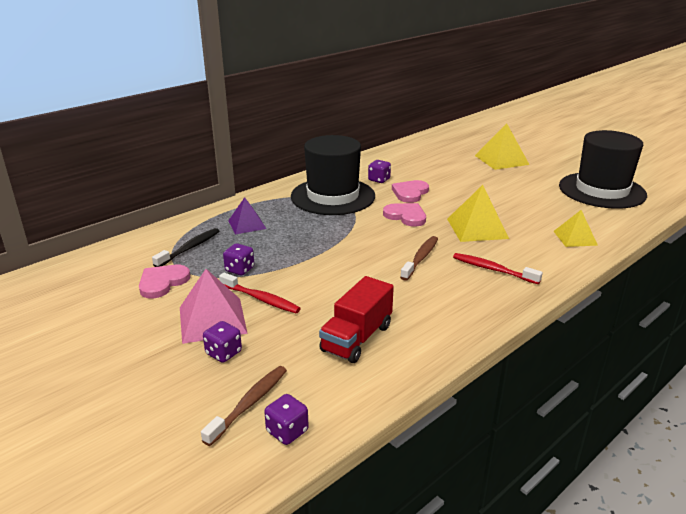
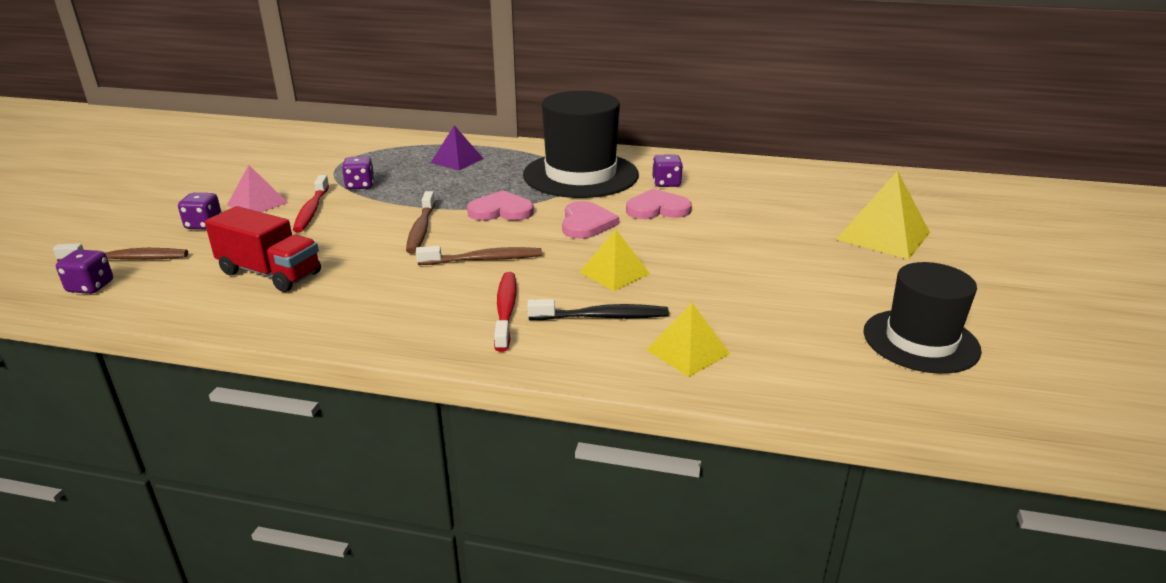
camera: 55 degrees right, 0 degrees up
(162, 282) = (307, 166): pink heart -> pink heart (501, 211)
(190, 248) = (380, 156): black toothbrush -> black toothbrush (602, 317)
(212, 320) = (257, 203): pink pyramid -> pink pyramid, size x0.65
(351, 266) = (421, 229): none -> brown toothbrush
(357, 338) = (270, 273): red truck -> red truck turned 150 degrees counterclockwise
(477, 228) = (614, 273): yellow pyramid -> yellow pyramid, size x0.65
(602, 190) = (920, 341): black hat -> black hat, size x0.65

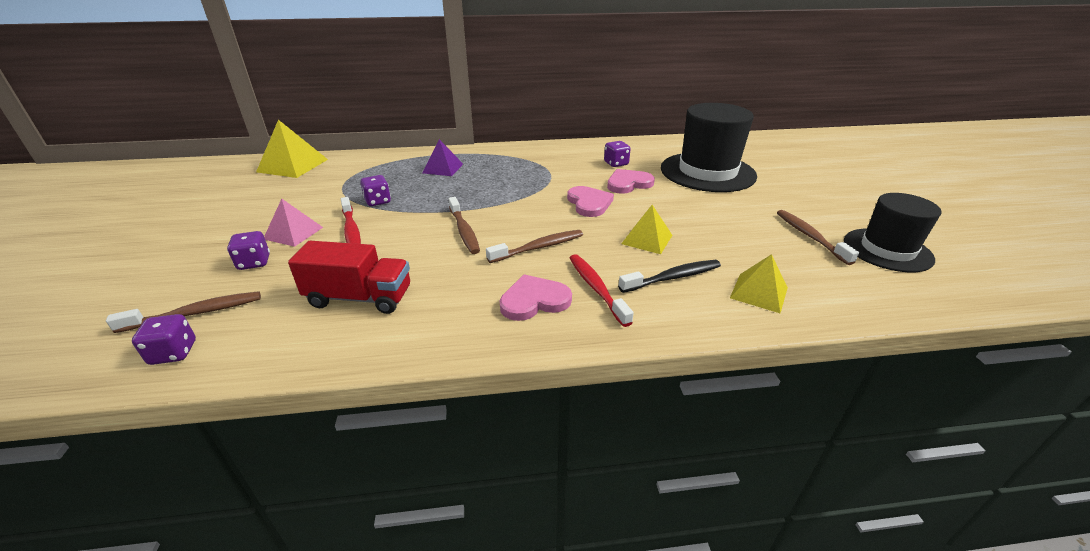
camera: 20 degrees left, 5 degrees up
(501, 211) = (515, 204): pink heart -> pink heart (534, 300)
(580, 175) = (549, 166): black hat -> black hat (707, 172)
(829, 306) = (809, 236): none -> brown toothbrush
(883, 236) = (788, 179): yellow pyramid -> yellow pyramid (293, 165)

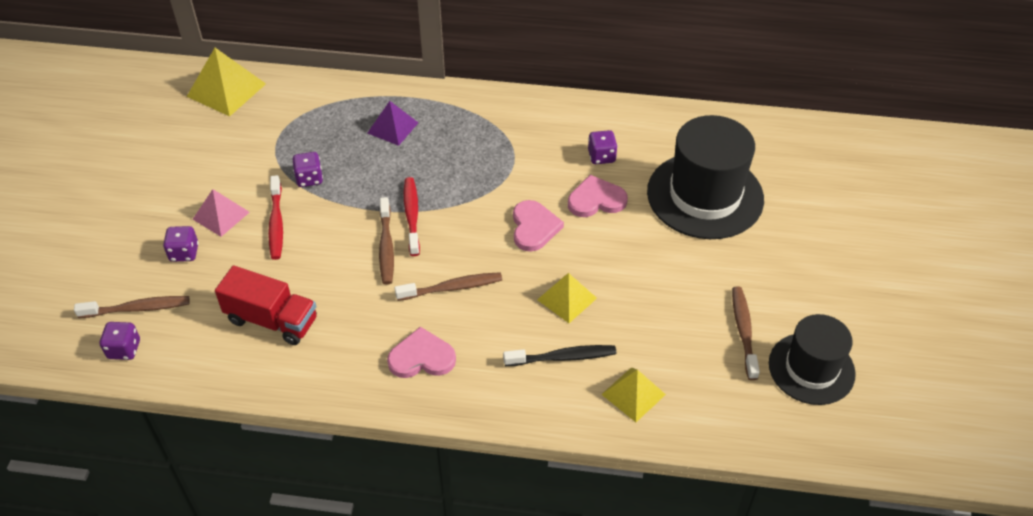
camera: 15 degrees right, 15 degrees up
(596, 288) = (484, 355): red toothbrush -> red toothbrush (412, 215)

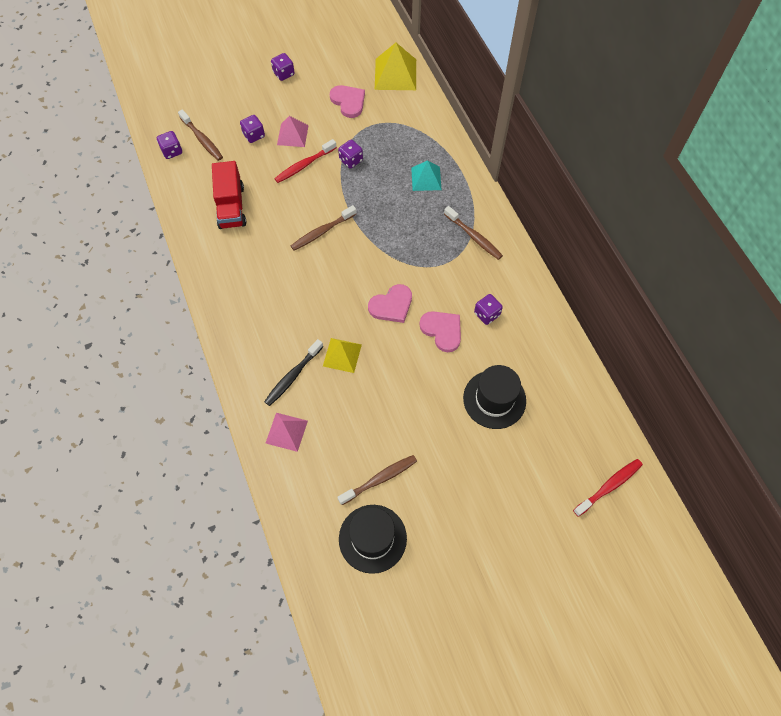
camera: 60 degrees right, 15 degrees up
(119, 185) = (284, 74): none -> purple dice
(393, 127) = (426, 178): purple pyramid -> turquoise pyramid
(412, 215) = (357, 231): red toothbrush -> red toothbrush (609, 486)
(421, 357) = (248, 298): pink heart -> pink heart (348, 102)
(452, 288) = (311, 285): brown toothbrush -> brown toothbrush (474, 237)
(563, 357) = (292, 376): black toothbrush -> black toothbrush turned 75 degrees clockwise
(633, 394) = (286, 431): yellow pyramid -> pink pyramid
(705, 195) = (494, 399): black hat -> black hat, size x0.65

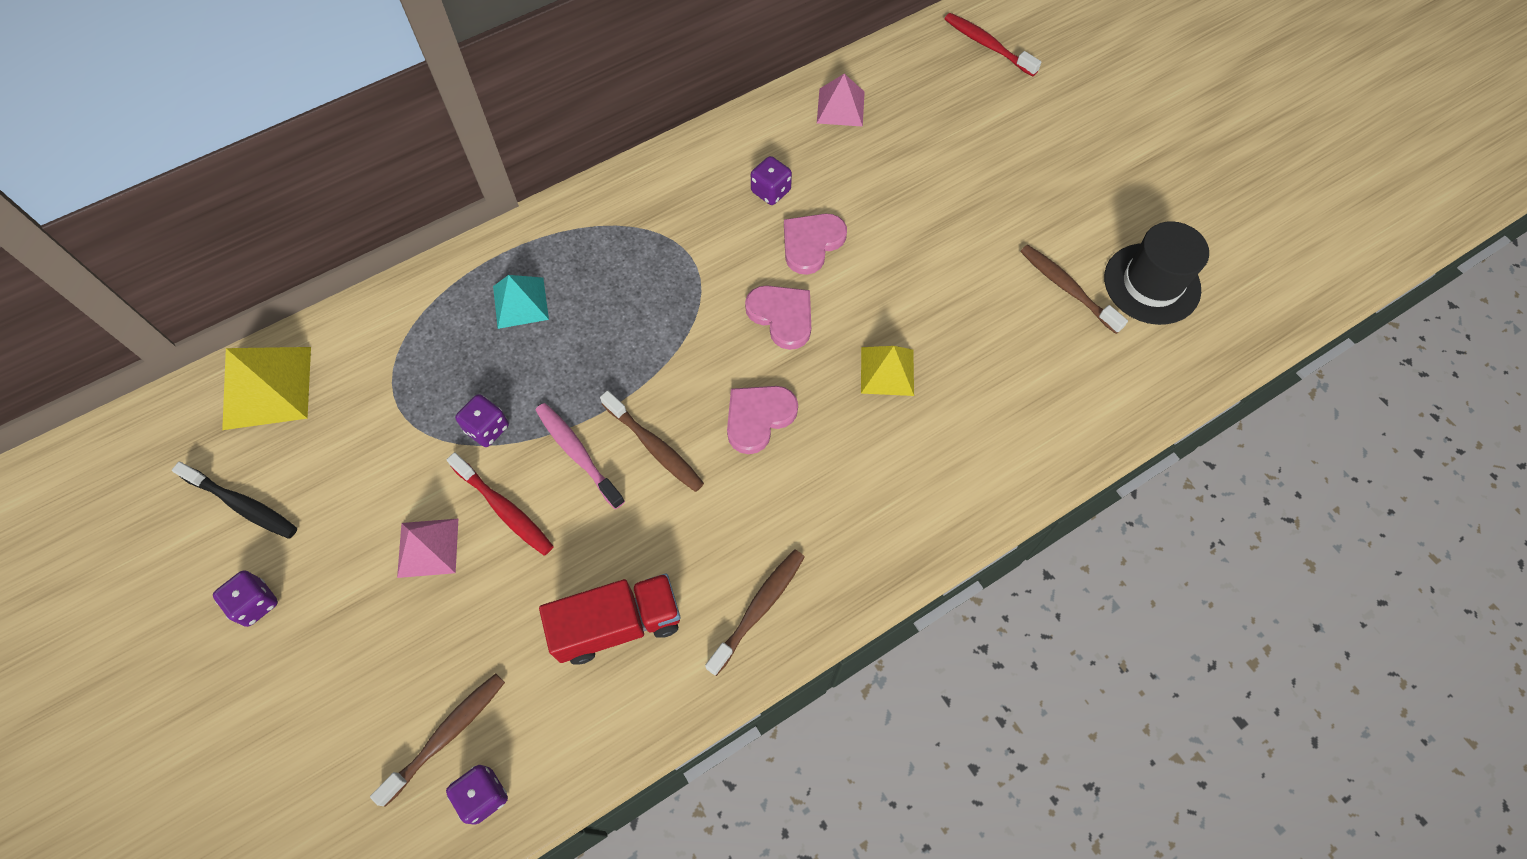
camera: 100 degrees left, 0 degrees up
(254, 135) = (431, 625): purple dice -> none
(286, 431) = (1038, 424): pink pyramid -> pink pyramid (840, 107)
(292, 376) = (943, 436): black toothbrush -> black toothbrush (243, 505)
(327, 197) = (577, 453): none -> pink toothbrush
(348, 102) = (339, 459): pink heart -> pink heart (758, 417)
(474, 237) = (633, 221): brown toothbrush -> brown toothbrush (759, 608)
(494, 399) = (905, 169): black hat -> none

